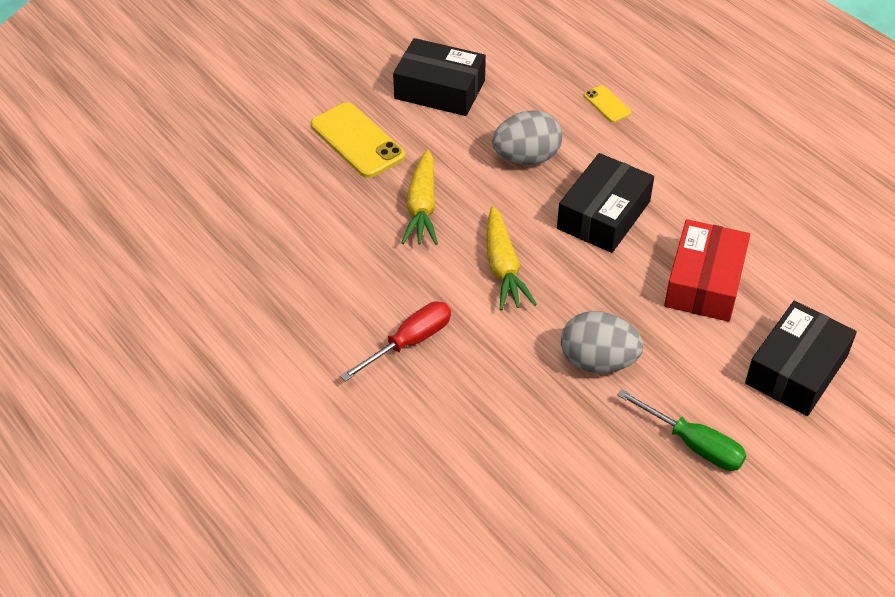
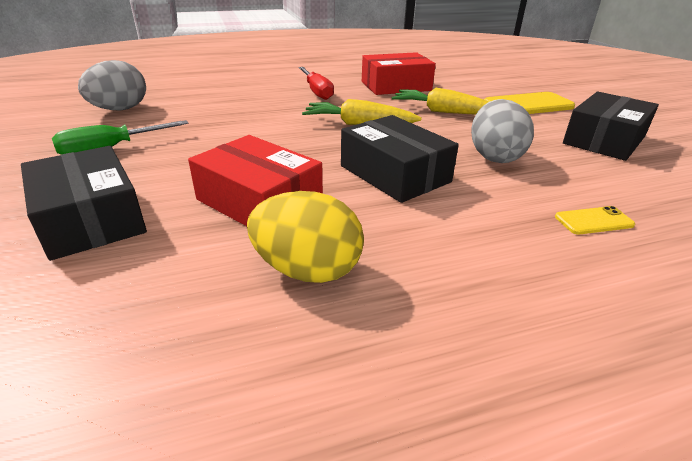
camera: 110 degrees right, 15 degrees down
(340, 268) = (395, 86): none -> red box
(598, 361) = (232, 135): grey egg -> grey egg (120, 109)
(760, 227) = (307, 270): none -> yellow egg

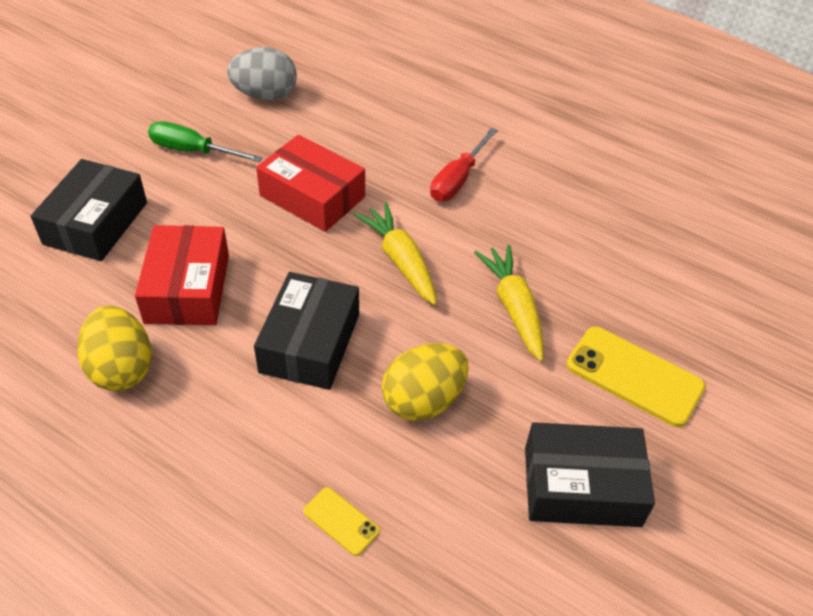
camera: 50 degrees right, 15 degrees up
(395, 86) = (557, 229): red box -> red box (312, 196)
(494, 157) = (423, 400): grey egg -> yellow egg

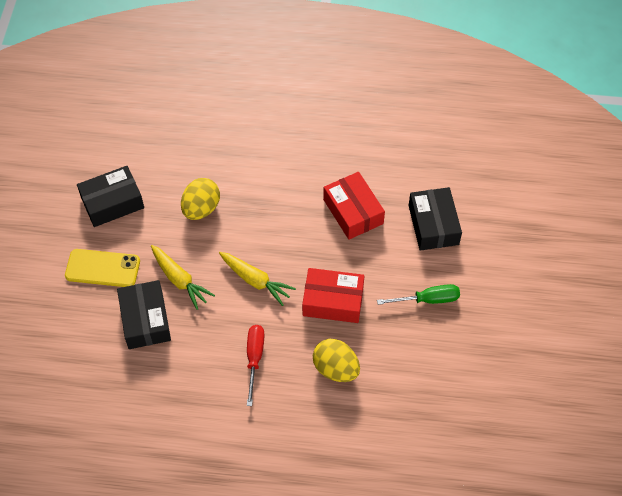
camera: 155 degrees right, 10 degrees up
(121, 368) = (348, 160): yellow egg -> yellow egg (336, 369)
(265, 95) = (424, 371): grey egg -> none
(310, 343) = (272, 212): black box -> black box (145, 320)
(341, 521) = (208, 144): yellow phone -> none

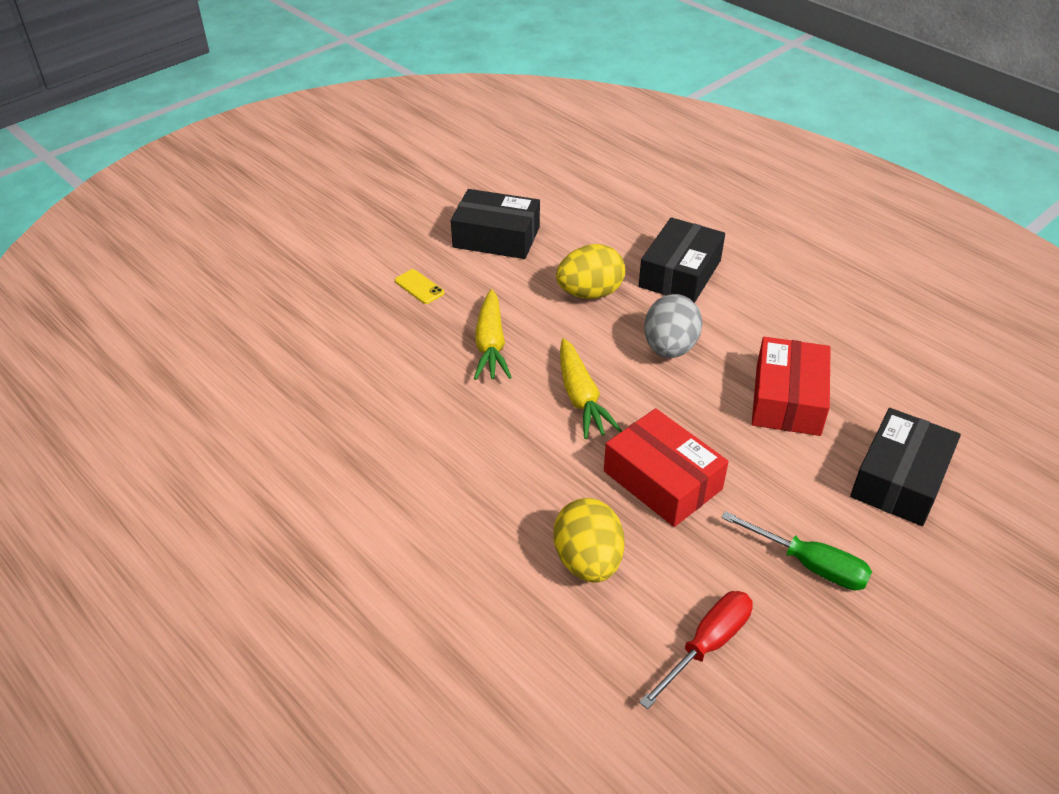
camera: 40 degrees right, 15 degrees down
(102, 268) = (419, 287): yellow phone -> yellow phone, size x0.51
(145, 320) = (409, 359): black box -> black box (680, 273)
(254, 359) = (491, 478): red screwdriver -> red screwdriver (707, 645)
(273, 218) = (669, 348): none -> grey egg

